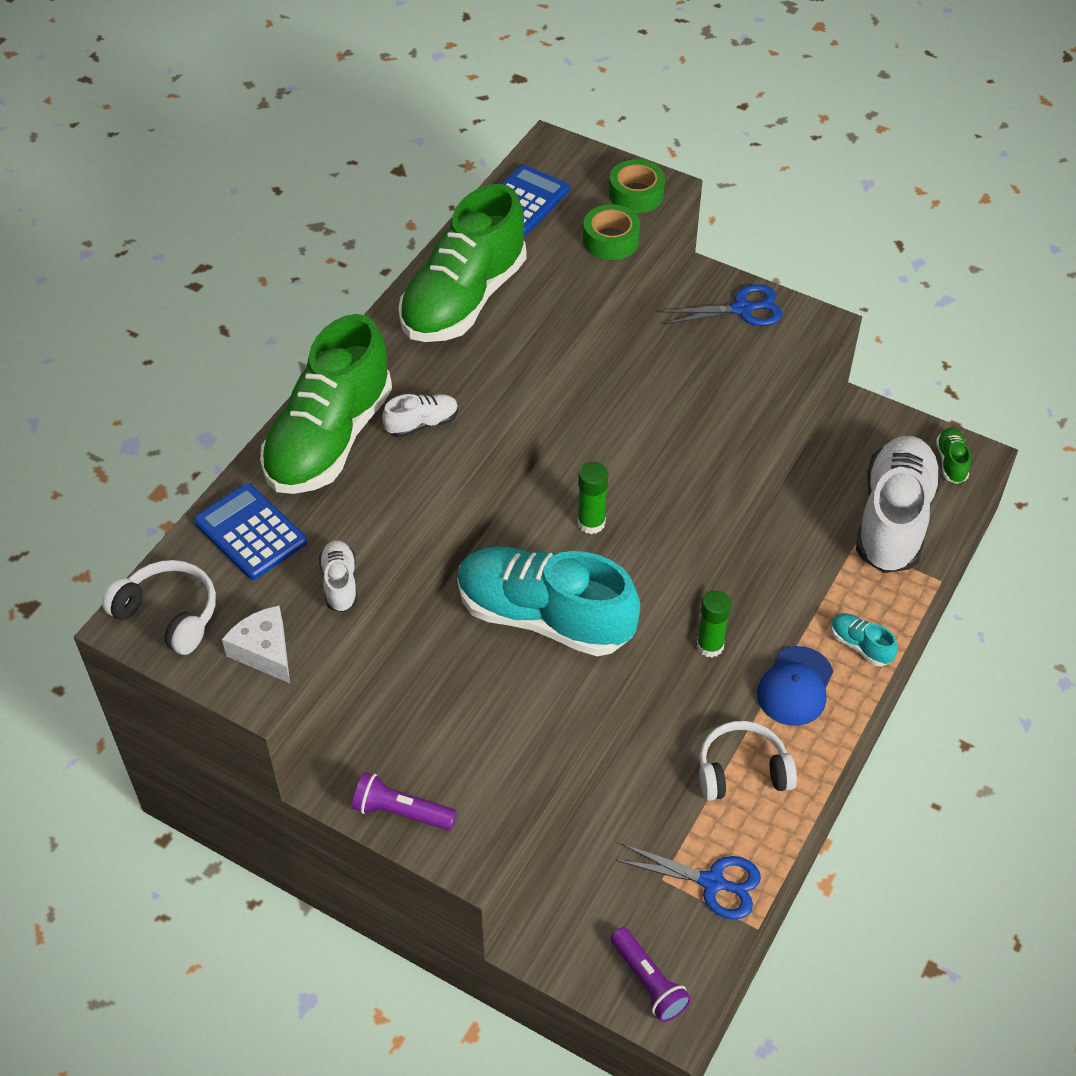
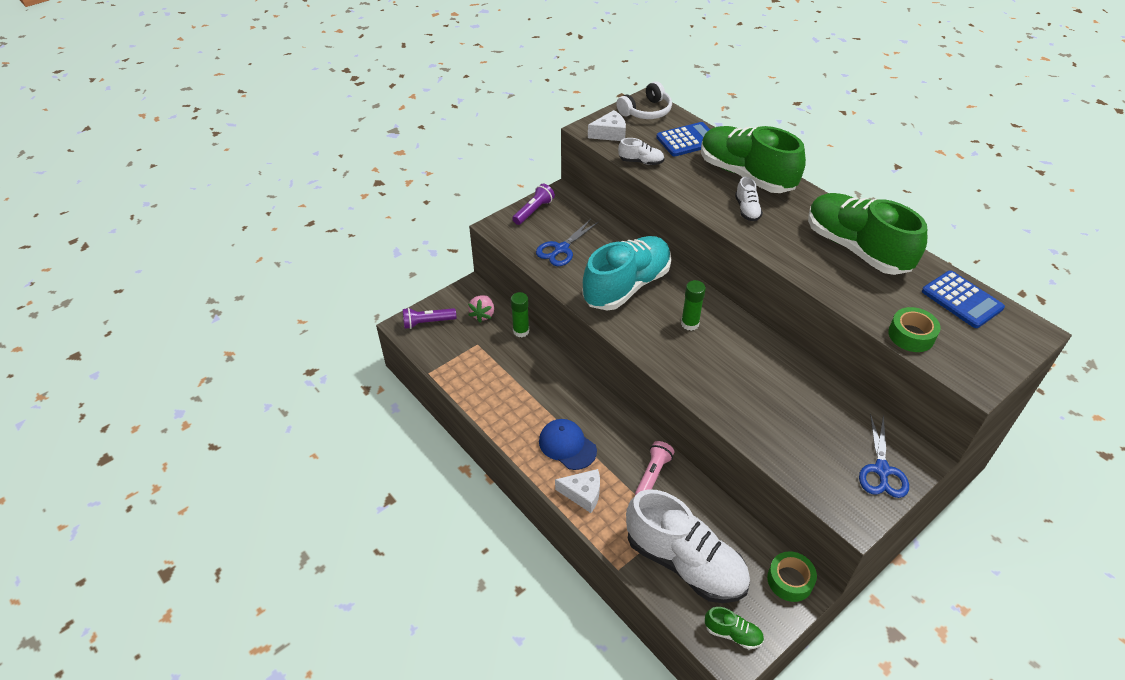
camera: 110 degrees right, 5 degrees down
(591, 897) = (483, 314): none -> pink strawberry
(636, 194) = (968, 365): green tape -> green tape (790, 580)
(710, 646) = (615, 413): green glue stick -> green glue stick (521, 331)
(712, 882) = (463, 363): blue scissors -> blue scissors (561, 249)
(742, 771) = (522, 399): white headphones -> none
(789, 578) = (653, 475): none -> pink flashlight
(860, 645) = (583, 494): turquoise shoe -> white cheese

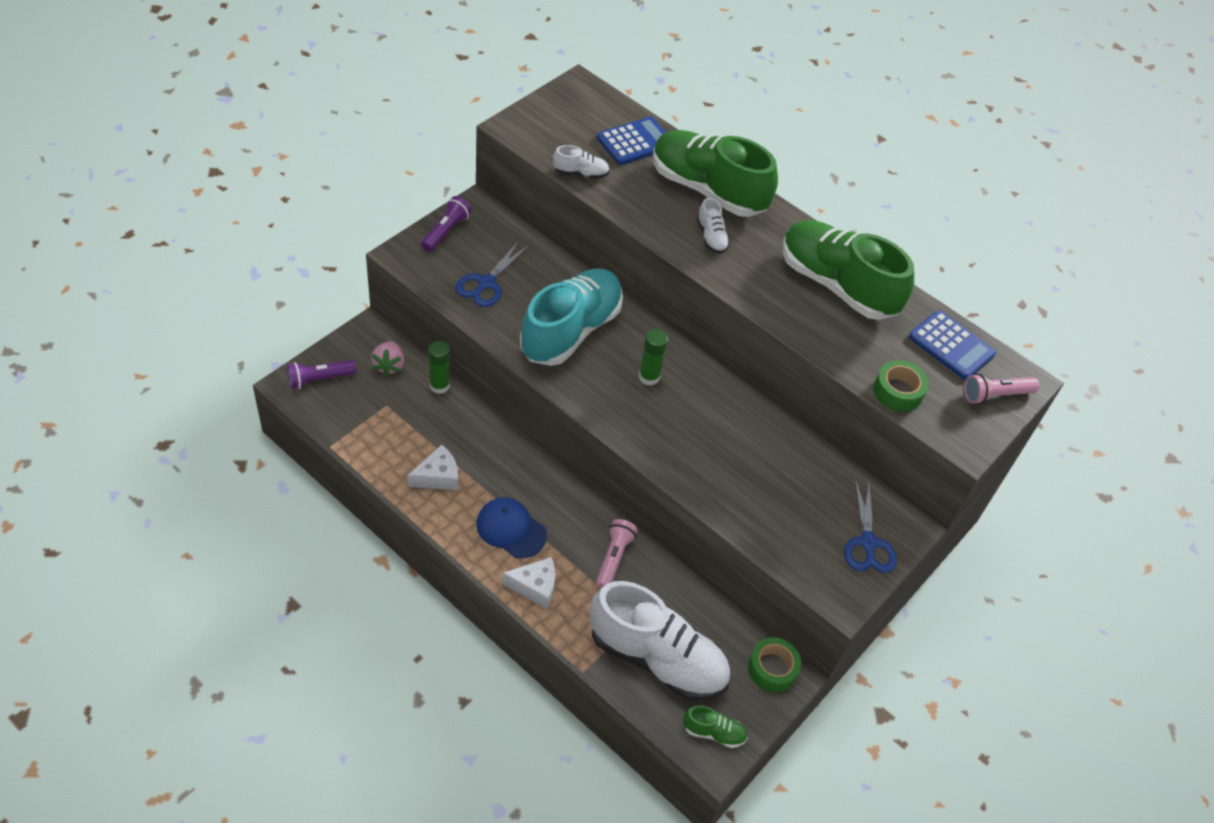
camera: 15 degrees left, 5 degrees up
(610, 134) = (539, 133): white cheese -> white cheese (438, 476)
(646, 111) = (581, 100): white headphones -> none
(1004, 342) = (995, 395): none -> pink flashlight

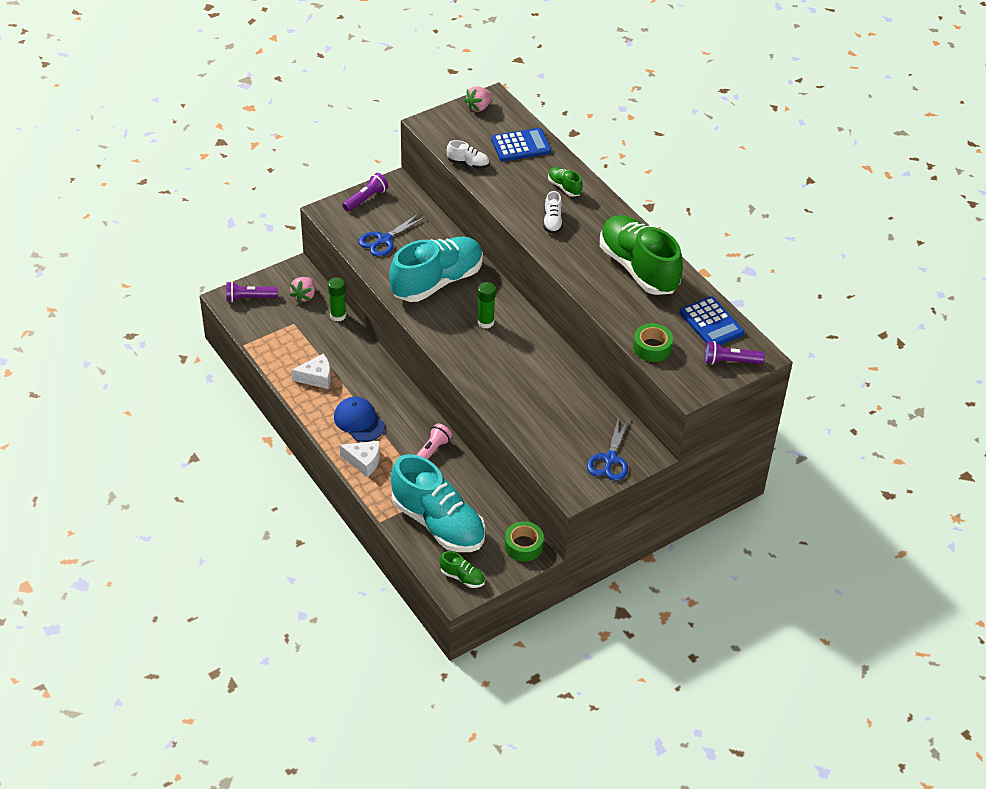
camera: 20 degrees right, 5 degrees down
(567, 98) = (479, 107): none -> pink strawberry
(657, 658) = (438, 523): white shoe -> turquoise shoe
(707, 189) = (564, 187): green shoe -> green shoe, size x0.42
(995, 395) = (730, 361): pink flashlight -> purple flashlight

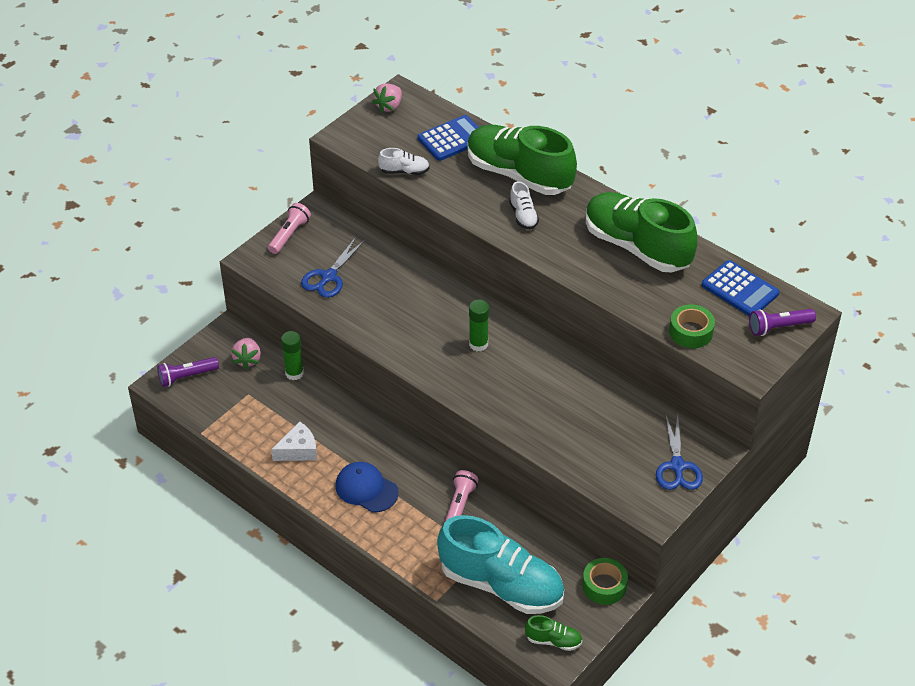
camera: 15 degrees left, 0 degrees up
(364, 461) = (390, 534): white cheese -> none
(366, 199) = (289, 235): purple flashlight -> pink flashlight
(437, 282) = (406, 311): turquoise shoe -> none
(564, 187) = (519, 175): green shoe -> green shoe, size x2.41

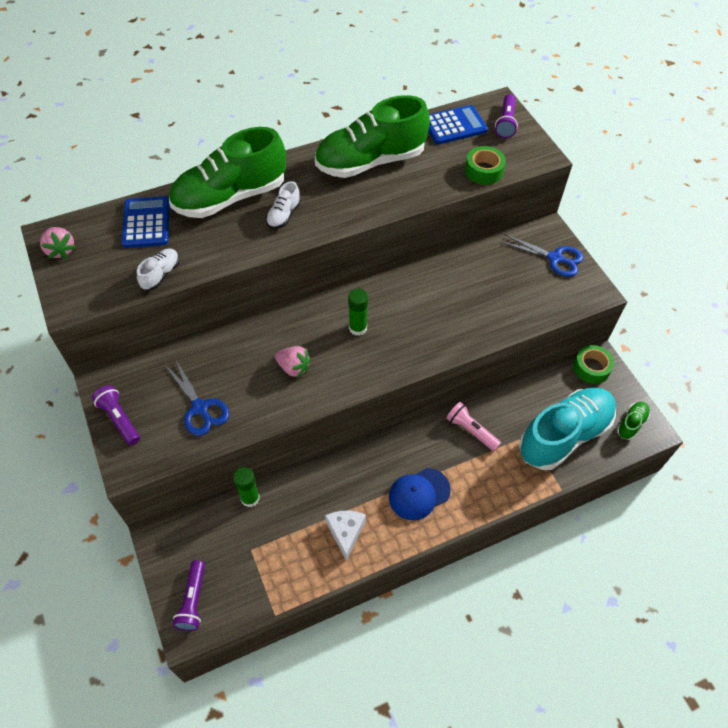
camera: 65 degrees left, 10 degrees up
(247, 360) = (207, 533): pink strawberry -> pink strawberry (294, 368)
(289, 235) = (119, 419): pink flashlight -> purple flashlight
(523, 216) = (283, 215): white shoe -> white shoe turned 105 degrees clockwise

